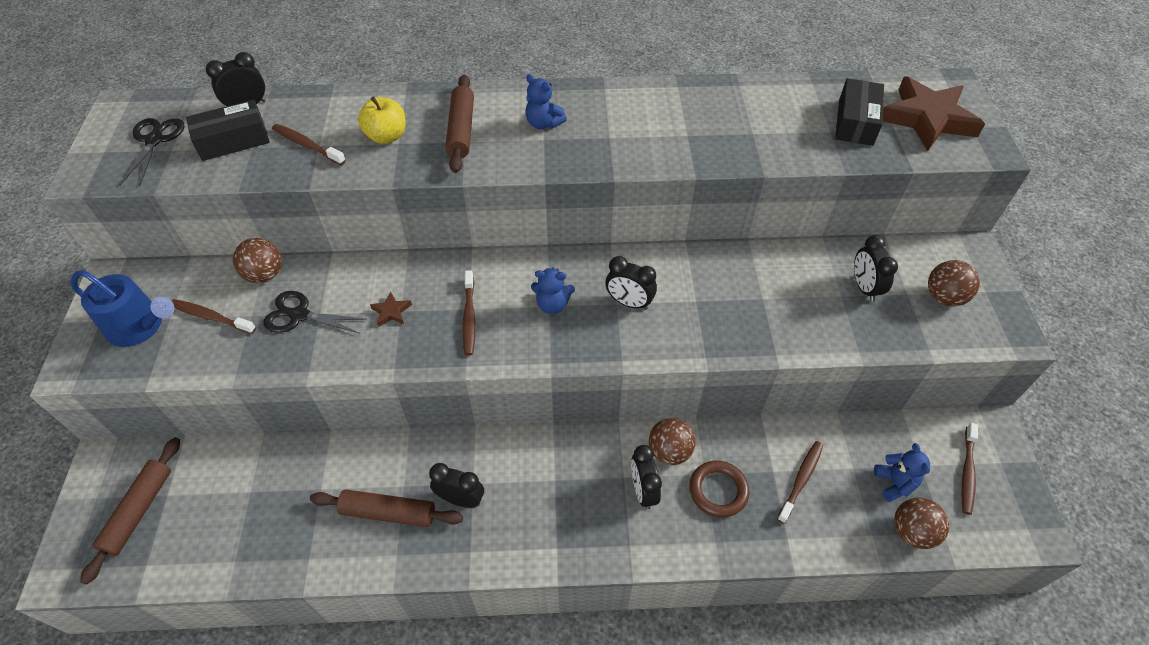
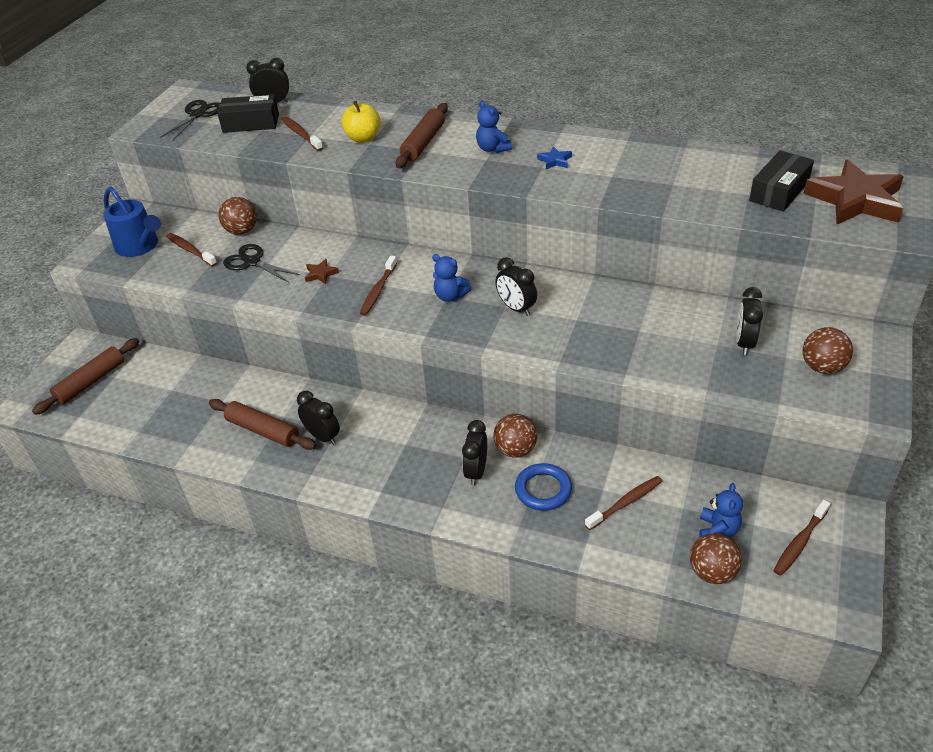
camera: 25 degrees right, 10 degrees down
(618, 127) = (555, 161): none -> blue star
(718, 490) = (543, 490): brown ring -> blue ring

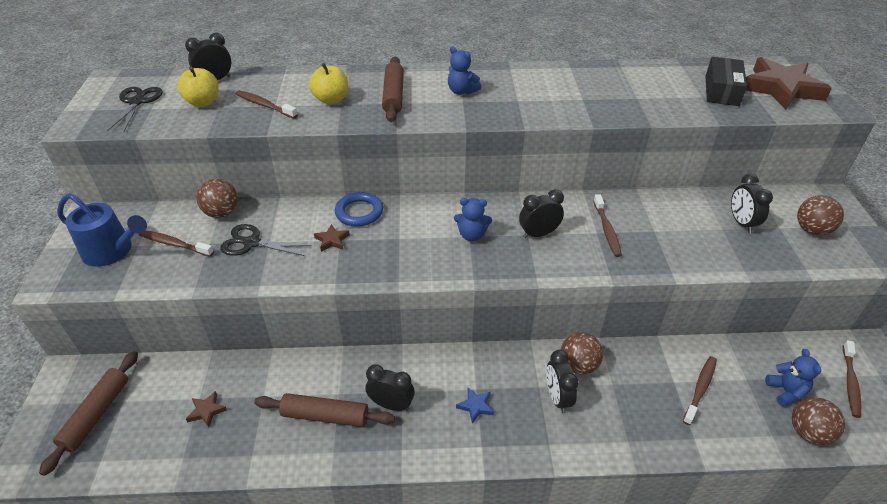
camera: 25 degrees left, 0 degrees up
(172, 401) = (206, 411): none -> brown star
(251, 123) = (203, 102): black box -> yellow apple
(378, 290) = (400, 244): brown toothbrush -> brown toothbrush (607, 230)
(516, 308) = (538, 234): black clock -> black clock turned 135 degrees clockwise
(543, 490) = (626, 398): blue ring -> blue ring (359, 212)
(555, 161) = (524, 93): blue star -> blue star (475, 406)

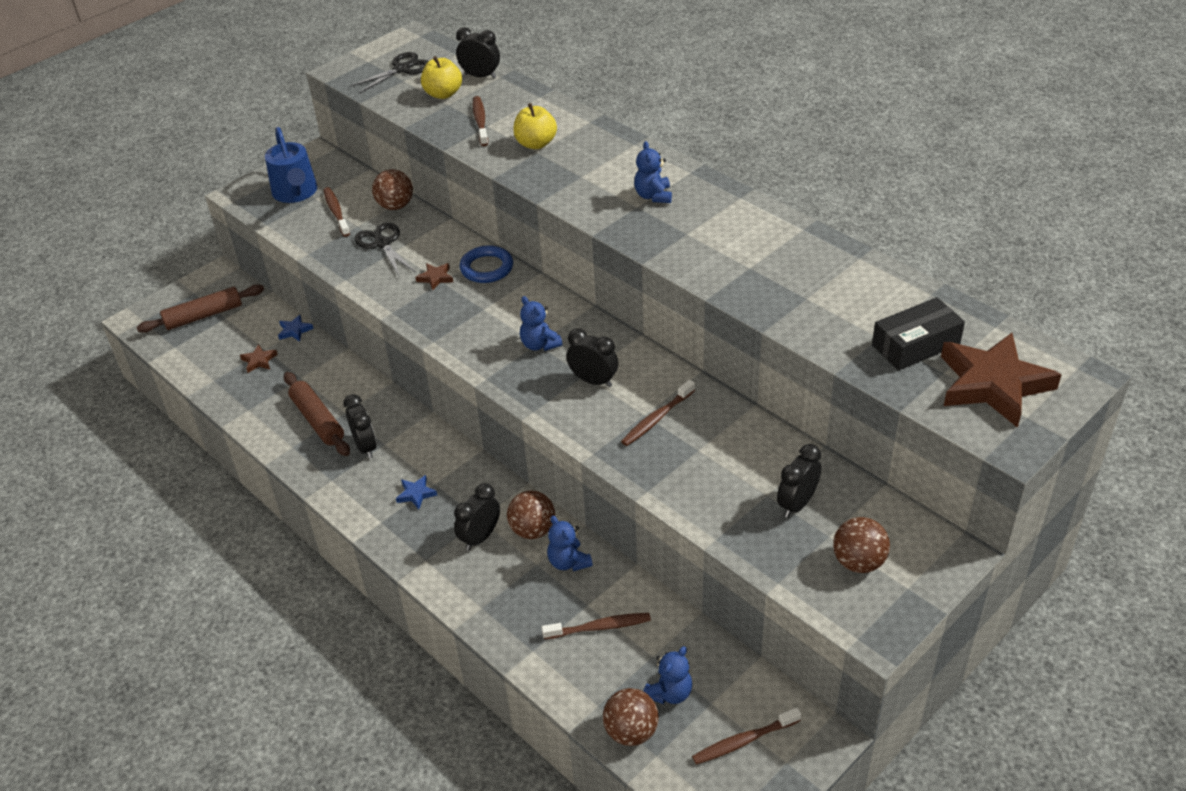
camera: 50 degrees right, 0 degrees up
(207, 366) = (295, 331): none -> blue star
(393, 95) = (590, 167): brown rolling pin -> none
(626, 366) = (568, 562): none -> blue teddy bear

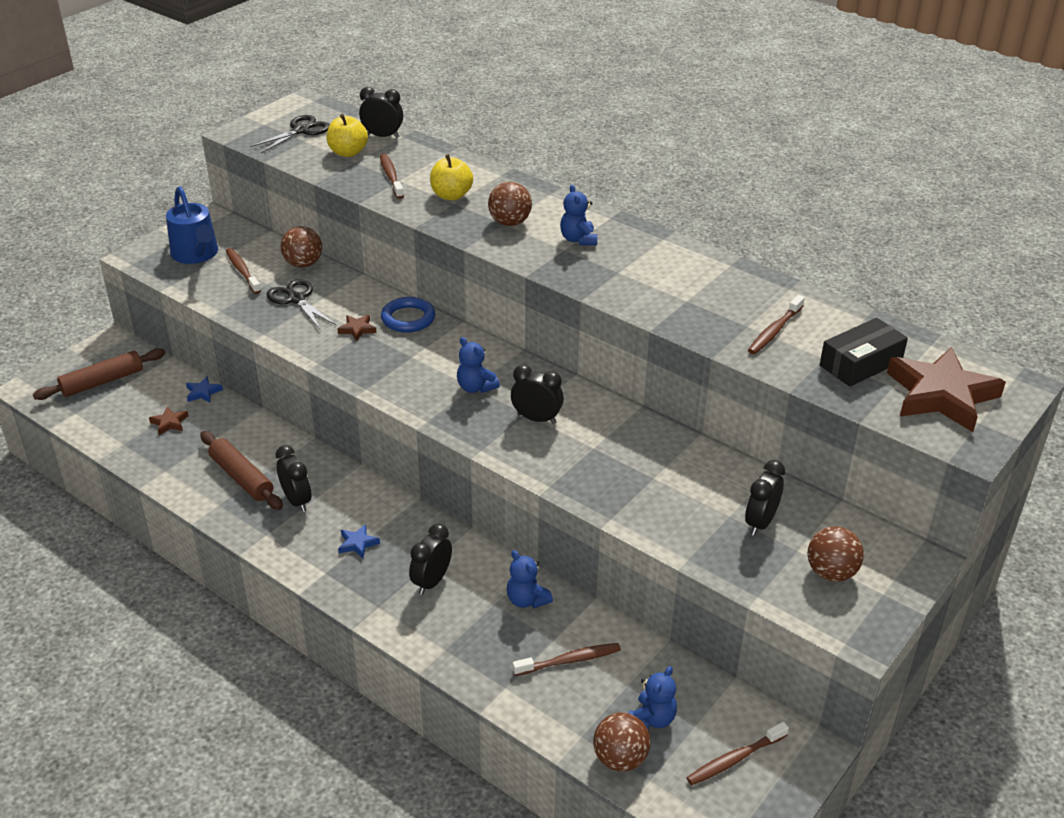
camera: 10 degrees left, 5 degrees down
(533, 530) = (485, 571): brown ball -> brown ball (510, 222)
(657, 418) = (607, 451): brown toothbrush -> brown toothbrush (774, 331)

